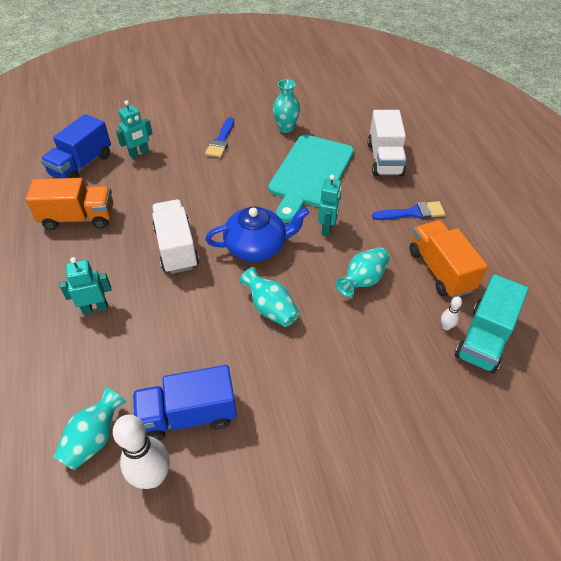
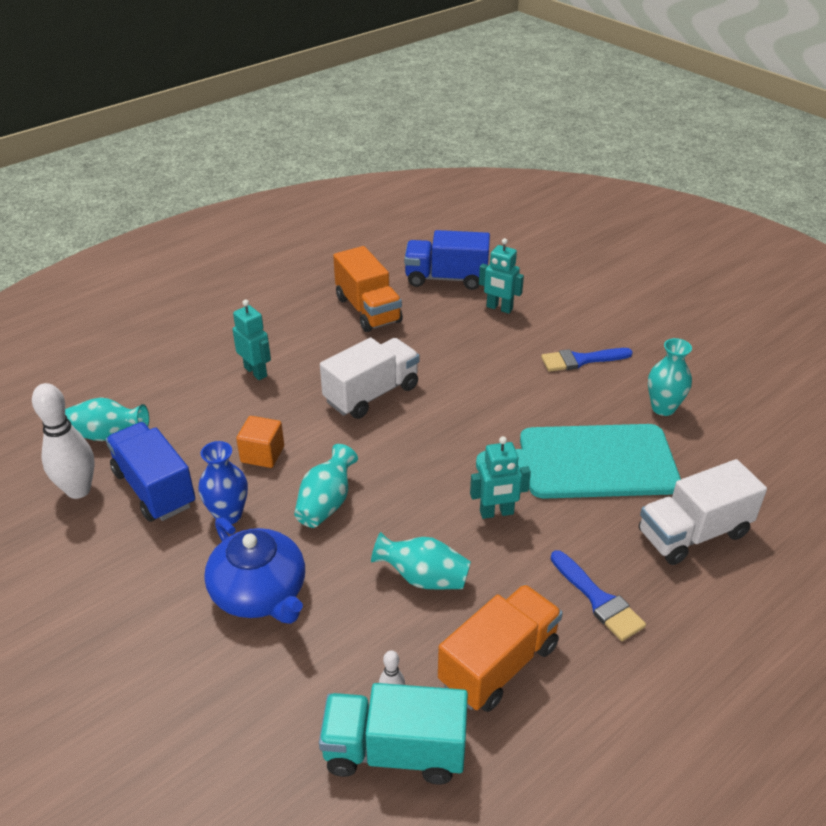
camera: 65 degrees right, 10 degrees down
(196, 331) = (262, 454): none -> orange cube
(248, 371) = (228, 515): none -> blue vase
(257, 246) = (418, 457): blue teapot -> blue teapot (260, 593)

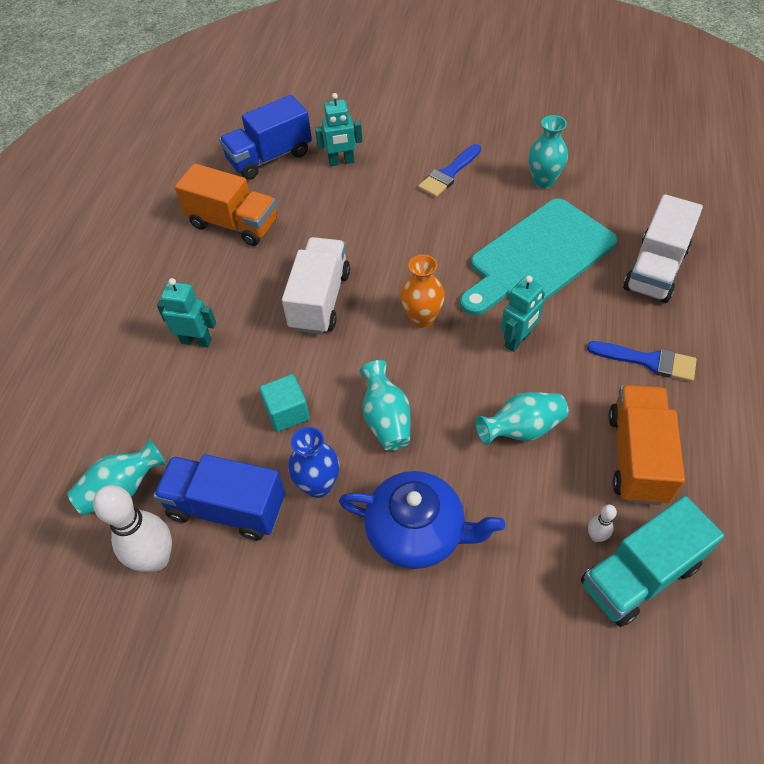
camera: 35 degrees left, 15 degrees up
(262, 454) = (287, 412): orange cube -> turquoise cube
(435, 451) = (422, 319): none -> orange vase

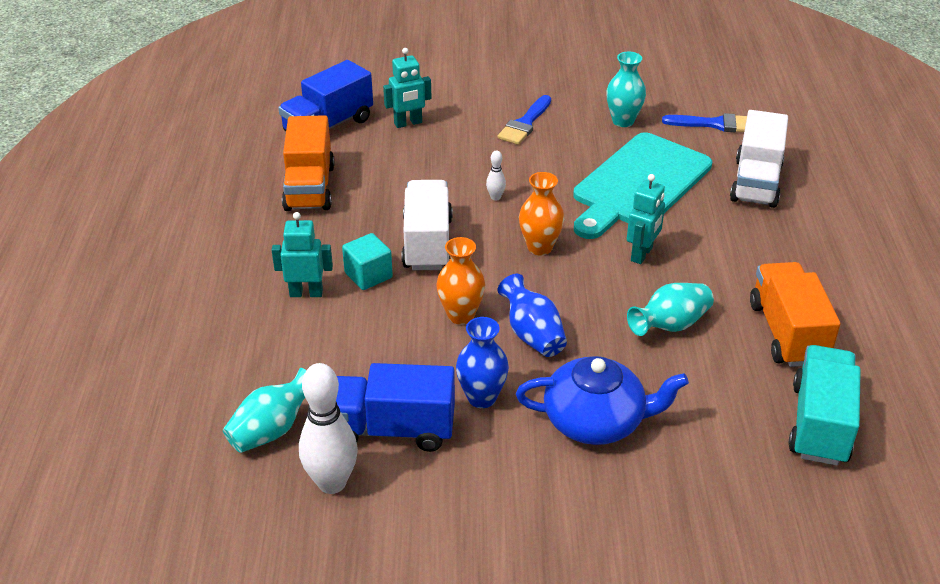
camera: 15 degrees left, 15 degrees down
(233, 224) = (309, 187): orange truck -> orange truck turned 75 degrees clockwise
(287, 412) = (427, 342): turquoise cube -> turquoise cube (368, 275)
(326, 387) = (461, 315): none -> orange vase
(386, 419) = (532, 334): turquoise vase -> blue vase
(596, 536) = (769, 400): white bowling pin -> white bowling pin (495, 197)
(639, 574) = (819, 424): turquoise truck -> turquoise truck turned 150 degrees clockwise
(648, 361) = (773, 256): blue brush -> blue brush (715, 124)

